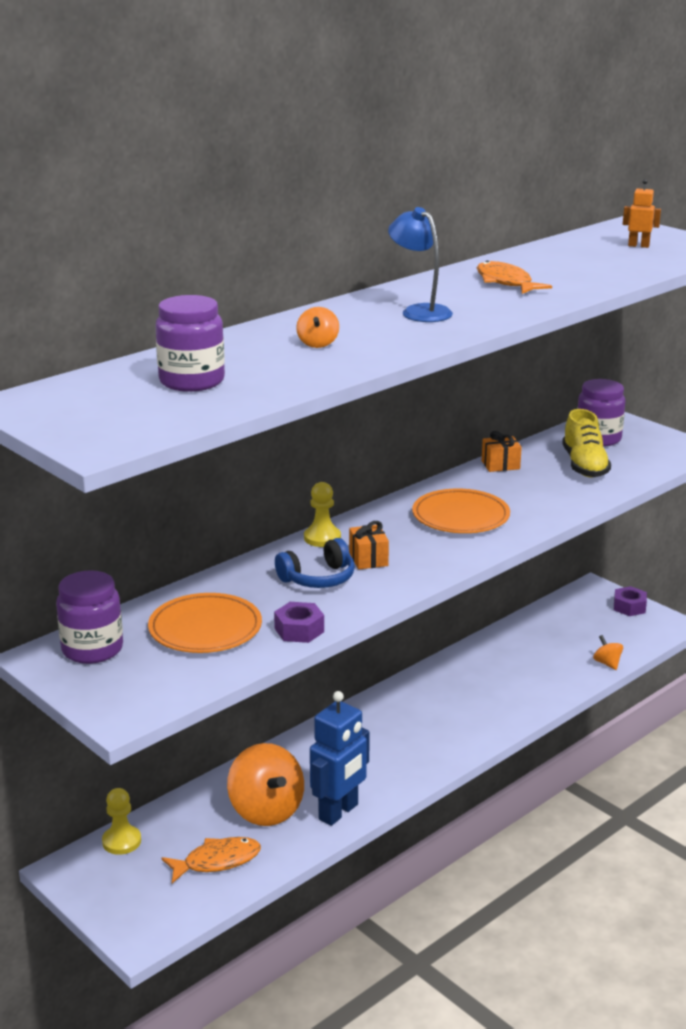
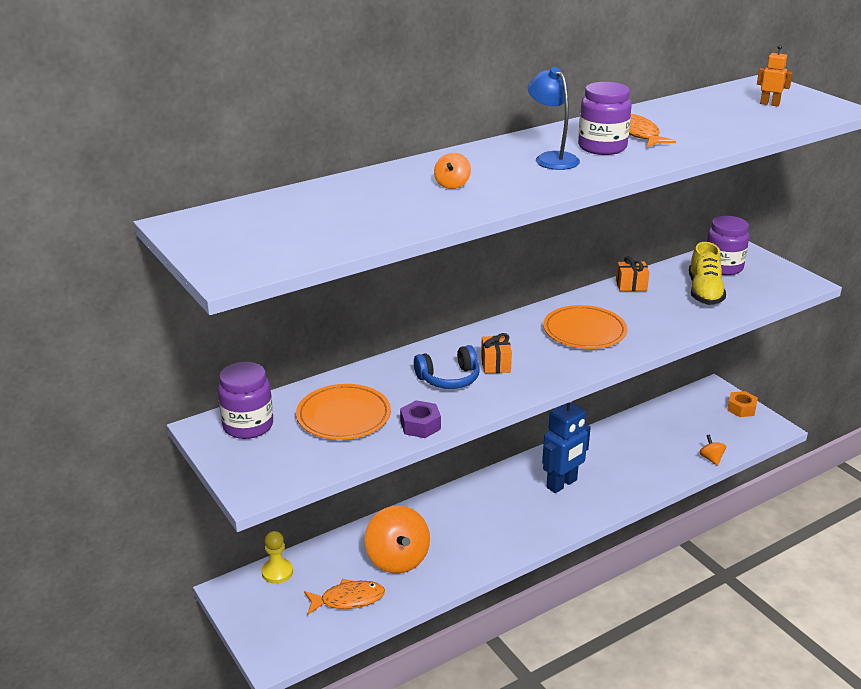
camera: 10 degrees right, 5 degrees up
(192, 381) = (332, 214): purple jar -> purple jar (602, 147)
(322, 538) = (462, 341): yellow pawn -> none
(339, 812) = (456, 568): blue robot -> blue robot (562, 484)
(629, 607) = (741, 408): purple nut -> orange nut

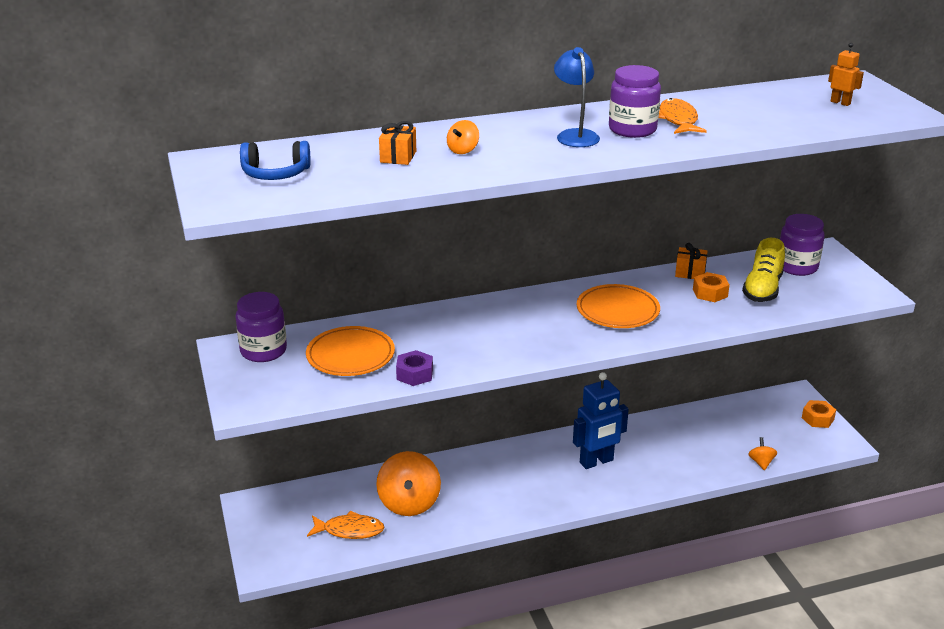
camera: 15 degrees right, 0 degrees up
(277, 572) = (297, 495): yellow pawn -> none
(449, 378) = (463, 336): blue headphones -> blue headphones (275, 174)
(495, 364) = (514, 329): orange gift -> orange gift (398, 157)
(659, 302) = (710, 293): none -> orange nut

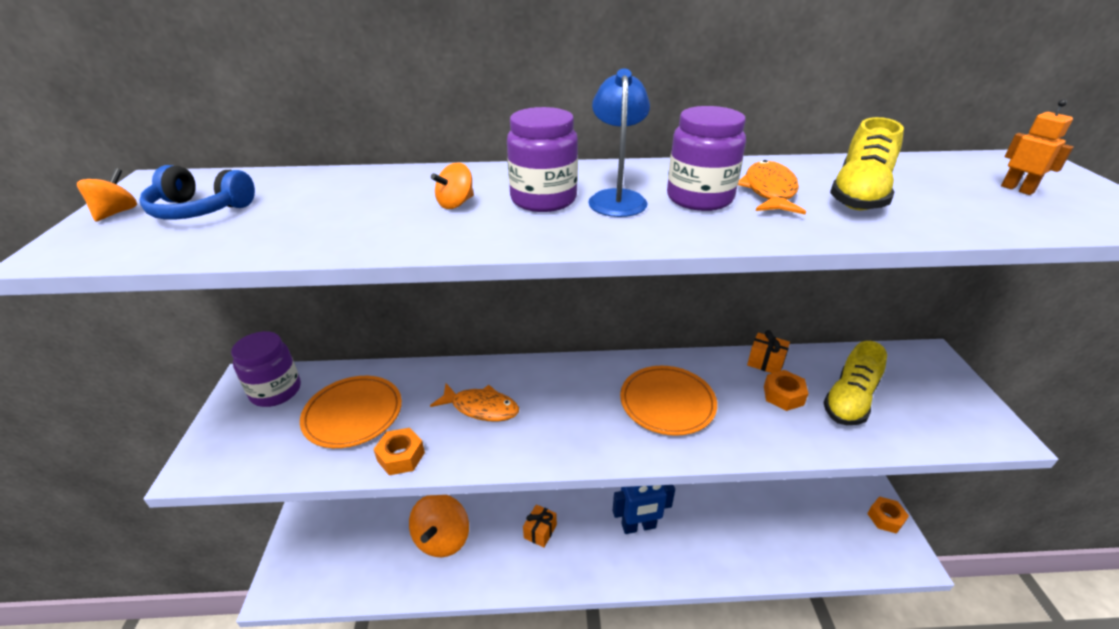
camera: 15 degrees right, 5 degrees up
(350, 530) = (374, 561): orange fish -> orange fish (481, 408)
(398, 157) = (368, 203): orange gift -> orange gift (540, 531)
(415, 374) = (401, 456): purple nut -> orange nut
(738, 117) = (859, 195): none -> yellow shoe
(761, 462) = (813, 567): orange spinning top -> orange spinning top (116, 213)
(797, 267) = (896, 374): purple jar -> purple jar (543, 199)

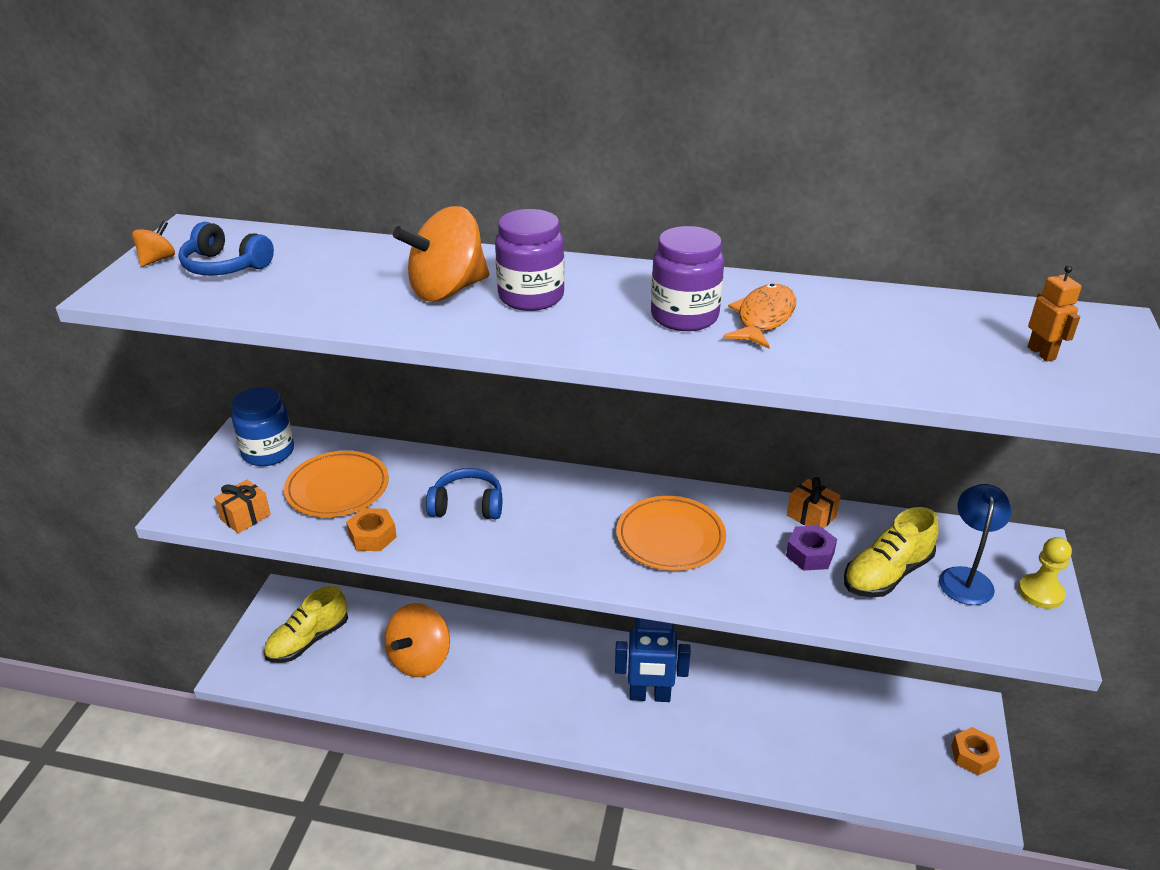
camera: 15 degrees right, 0 degrees up
(276, 391) = (268, 452): purple jar -> blue jar
(455, 204) = (447, 290): orange spinning top -> orange spinning top, size x2.15
(481, 408) = (467, 505): orange fish -> blue headphones
(540, 531) = (532, 676): orange gift -> orange gift (245, 517)
(617, 198) = (602, 305): blue lamp -> blue lamp (966, 577)
(783, 395) = (810, 554): orange nut -> purple nut
(859, 195) = (854, 335): yellow shoe -> yellow shoe (308, 640)
(965, 393) = (1040, 593): none -> yellow pawn

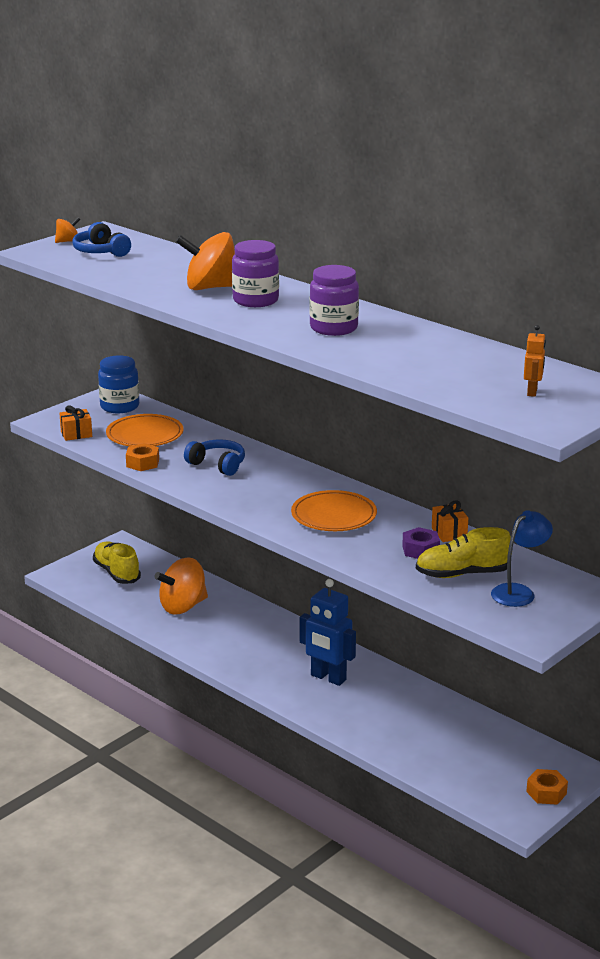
camera: 30 degrees right, 10 degrees down
(308, 640) = (117, 573): yellow shoe -> yellow shoe turned 75 degrees clockwise
(763, 318) = (381, 339): orange fish -> none
(1040, 593) = (564, 614): yellow pawn -> none

